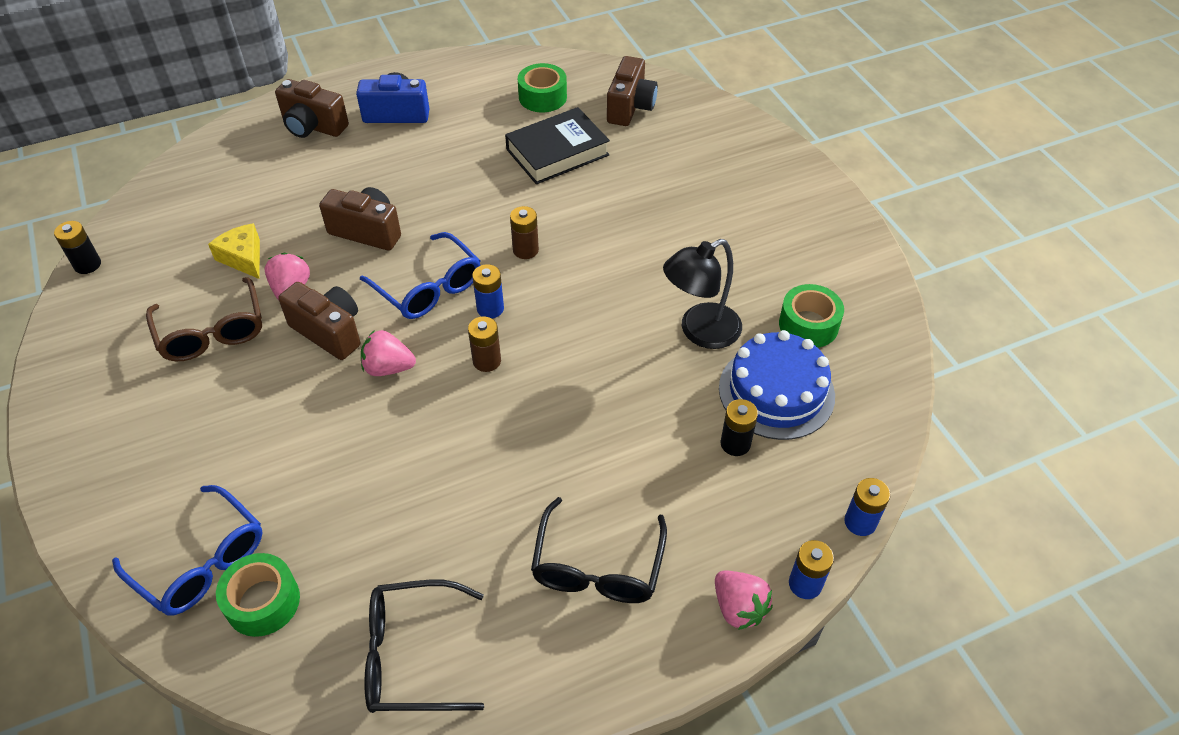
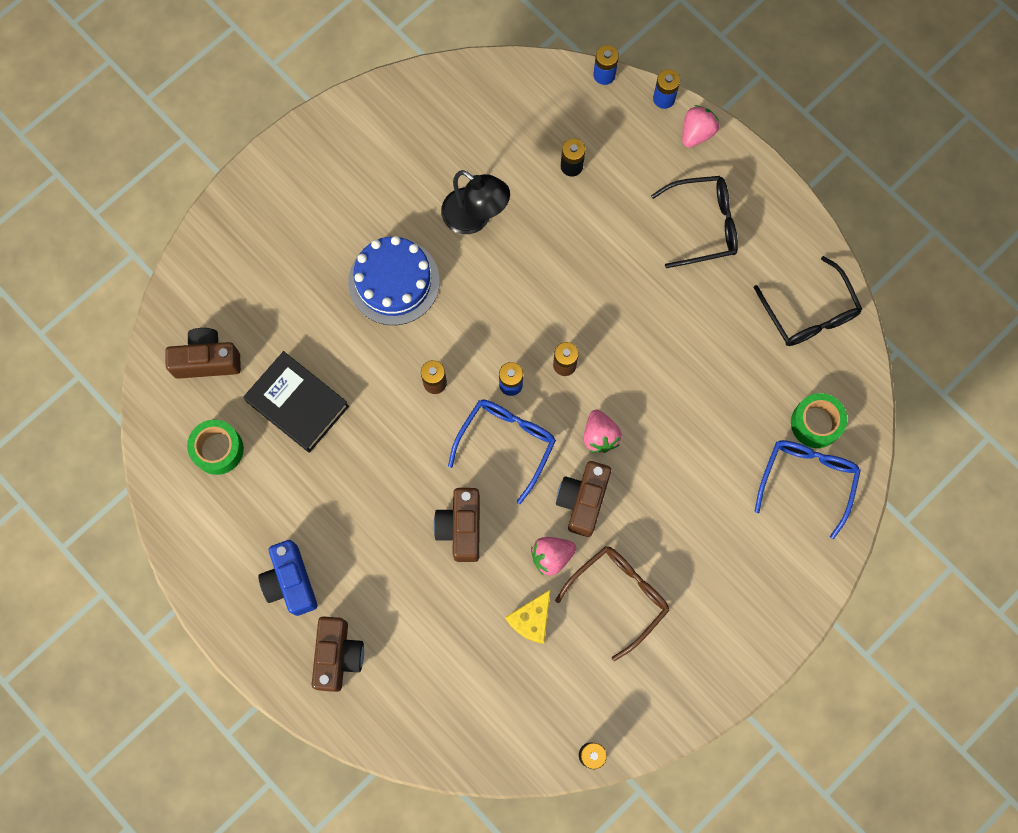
camera: 110 degrees left, 25 degrees up
(776, 392) = (513, 150): blue cake -> blue cake (394, 281)
(808, 325) = (438, 142): green tape -> none

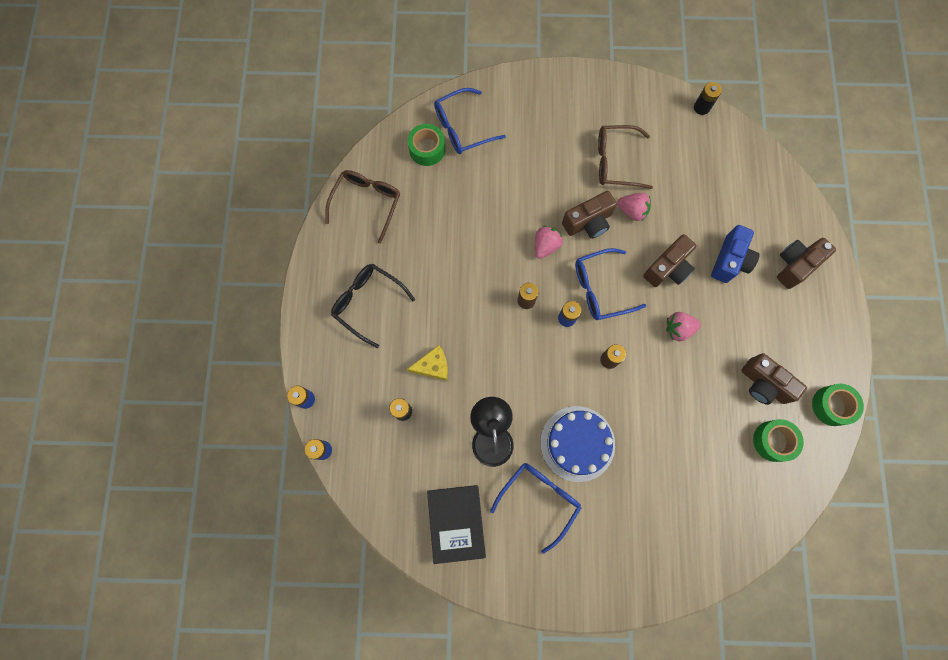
camera: 135 degrees left, 0 degrees up
(188, 536) = (832, 406): none -> green tape
(207, 360) = (735, 504): brown camera -> brown camera (763, 384)
(290, 582) = (790, 326): blue camera -> blue camera (730, 260)
(297, 404) = (701, 423): black book -> black book (456, 523)
(382, 206) = (540, 499): none -> blue glasses
(531, 619) = (672, 191): yellow cheese -> yellow cheese (433, 366)
(697, 133) = (311, 359): pink strawberry -> pink strawberry (678, 329)
(809, 313) = (367, 203): black glasses -> brown glasses

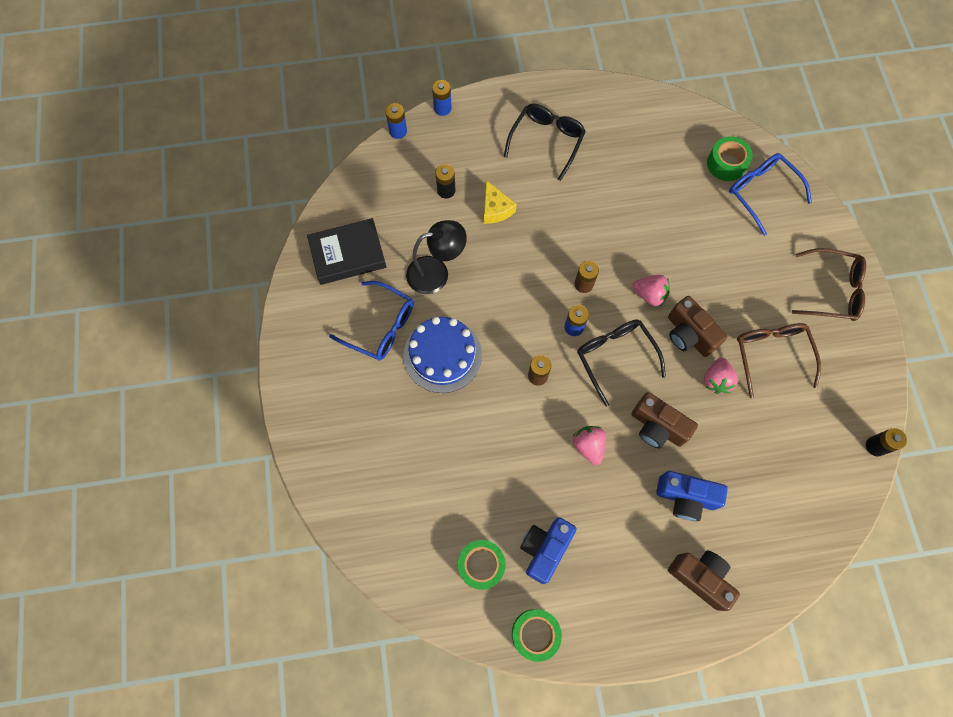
camera: 80 degrees right, 5 degrees down
(367, 203) = (650, 121): brown glasses -> brown glasses (832, 290)
(600, 289) = (615, 357): blue glasses -> black glasses
(763, 384) = (544, 549): brown camera -> blue camera

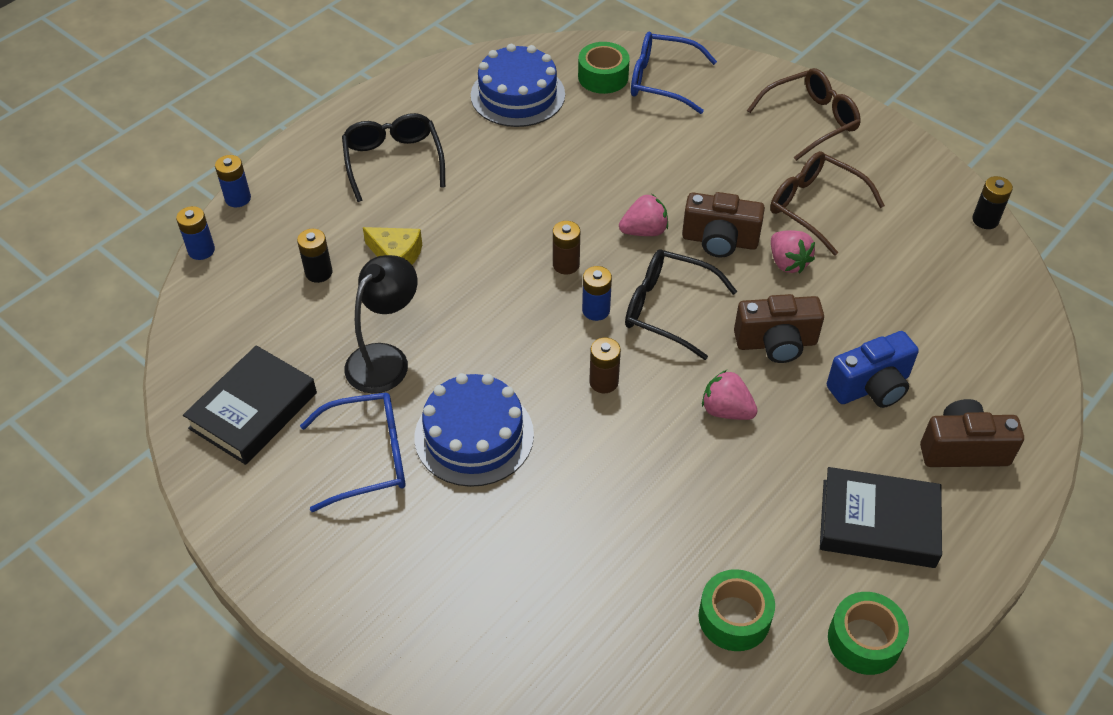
camera: 40 degrees left, 20 degrees down
(544, 549) = (785, 545): blue camera -> none
(607, 579) = (878, 523): none -> black book
(660, 142) = (517, 95): none -> blue cake

